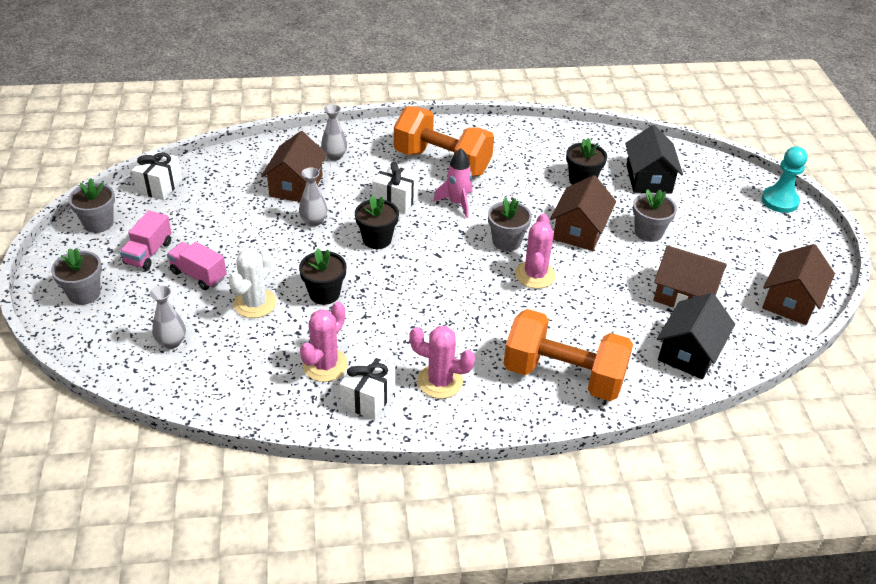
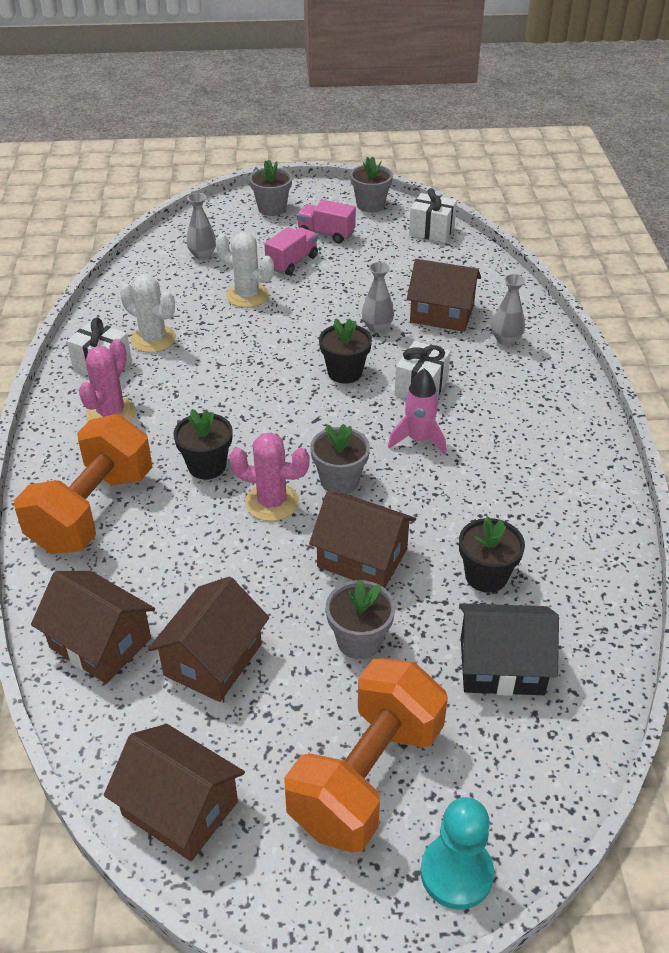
camera: 95 degrees right, 0 degrees up
(324, 293) = (256, 337): black flower pot -> black flower pot (207, 466)
(325, 365) = (153, 339): pink cactus -> white cactus
(442, 162) = (508, 430): orange dumbbell -> orange dumbbell (366, 776)
(689, 352) = (100, 643): black house -> brown house

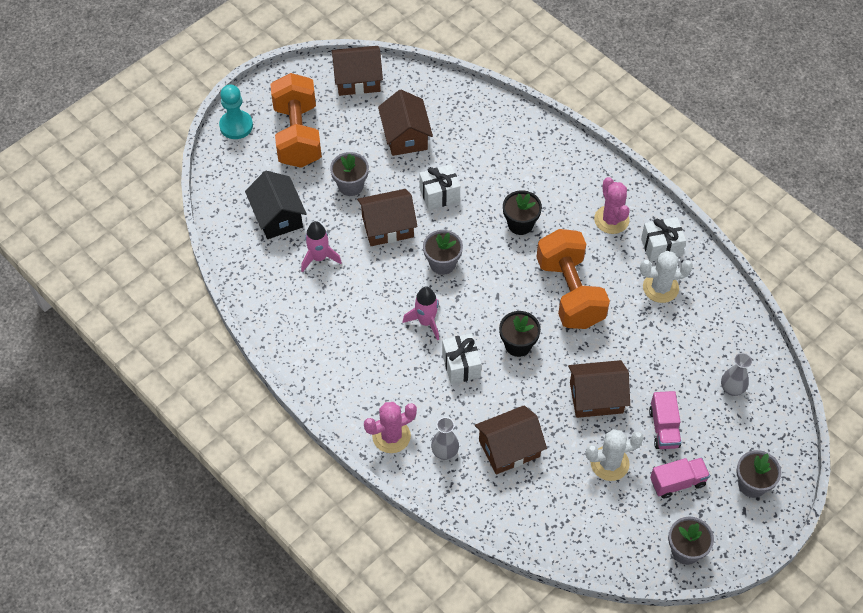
camera: 140 degrees right, 15 degrees up
(93, 511) = (544, 162): orange dumbbell -> orange dumbbell (570, 292)
(100, 643) = (460, 111): brown house -> brown house (596, 397)
(247, 296) = (653, 369): white cactus -> white cactus (609, 463)
(272, 502) = (463, 226): pink cactus -> pink cactus (391, 436)
(377, 327) = (538, 401): grey vase -> none
(431, 231) = (605, 549): white gift -> white gift (439, 195)
(486, 576) = (319, 258): black flower pot -> pink rocket
(501, 666) = (277, 216): black house -> black house turned 75 degrees counterclockwise

